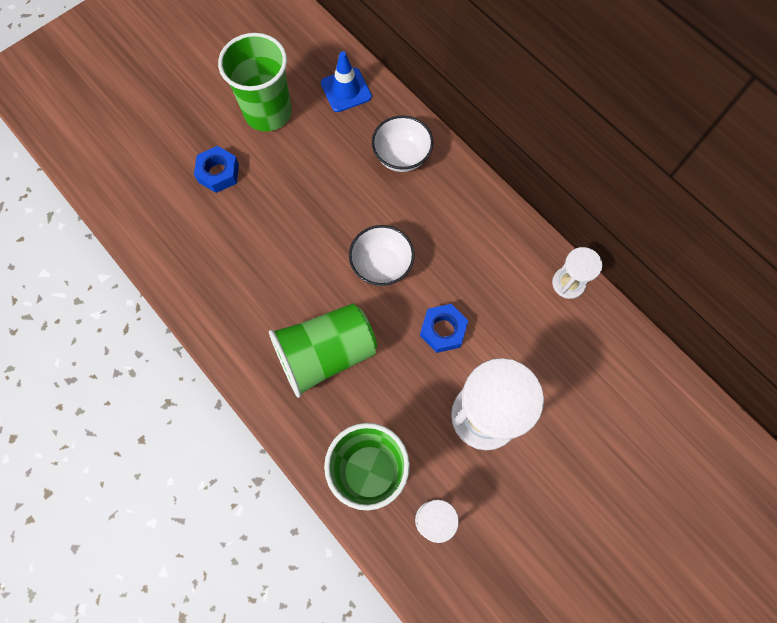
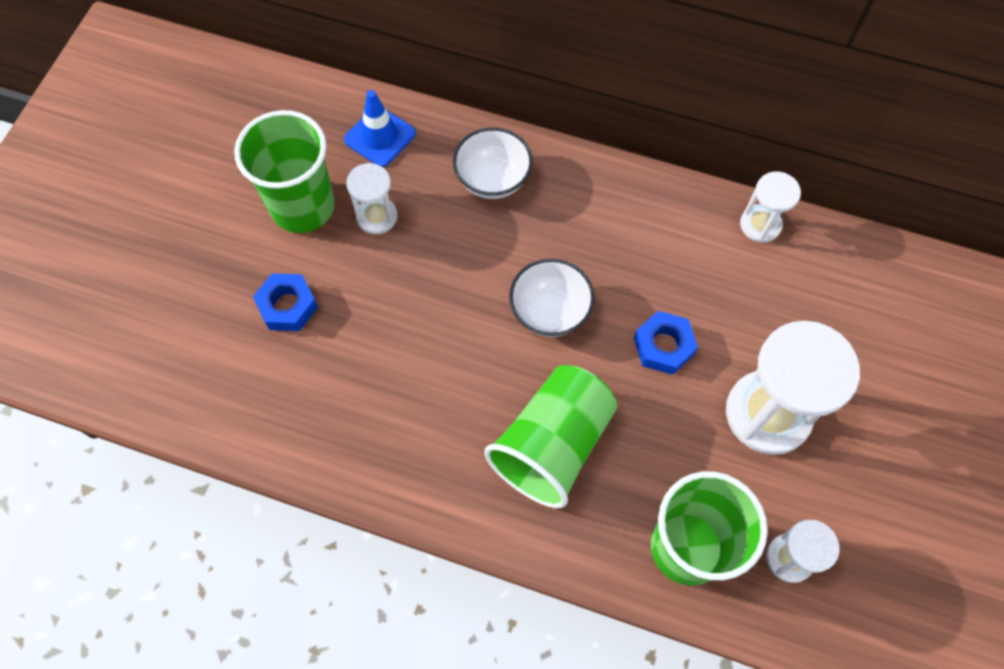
camera: 30 degrees left, 5 degrees down
(310, 143) = (377, 216): none -> white hourglass

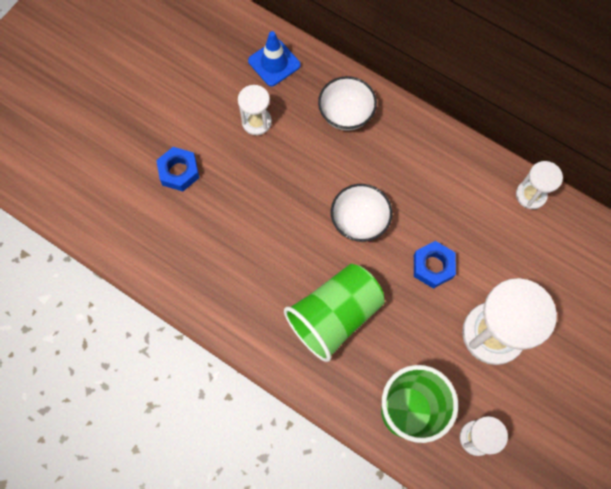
camera: 15 degrees right, 5 degrees up
(303, 206) = (207, 102): green cup -> none

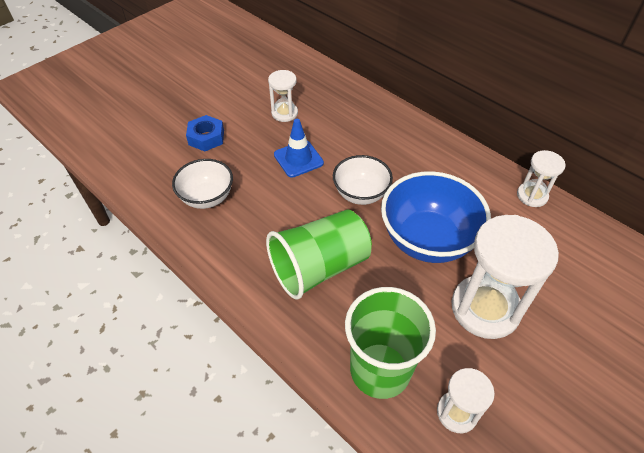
camera: 10 degrees right, 20 degrees down
(274, 63) = (310, 78): blue traffic cone -> blue traffic cone (298, 159)
(346, 114) = (364, 117): white bowl -> white bowl (207, 197)
(433, 266) = (427, 239): blue nut -> blue bowl

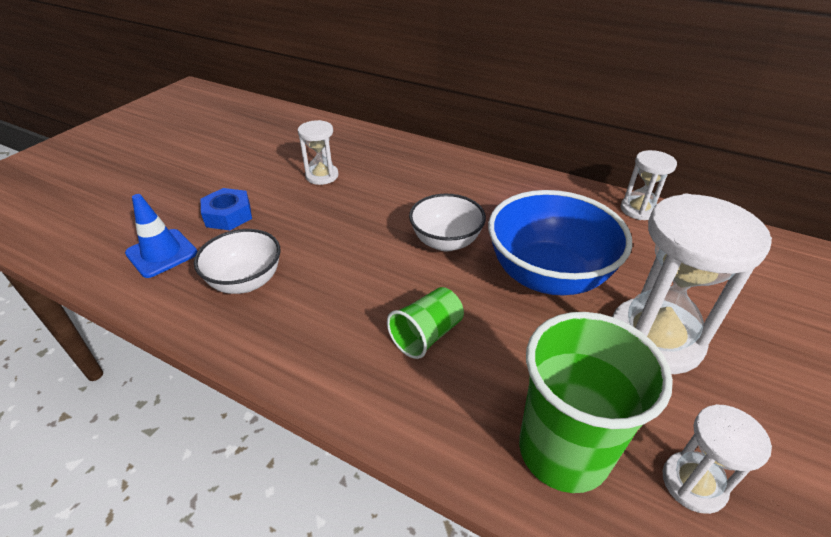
camera: 15 degrees left, 10 degrees down
(298, 159) = (355, 218): blue traffic cone -> blue traffic cone (162, 253)
(319, 267) = (426, 335): green cup -> green cup, size x0.55

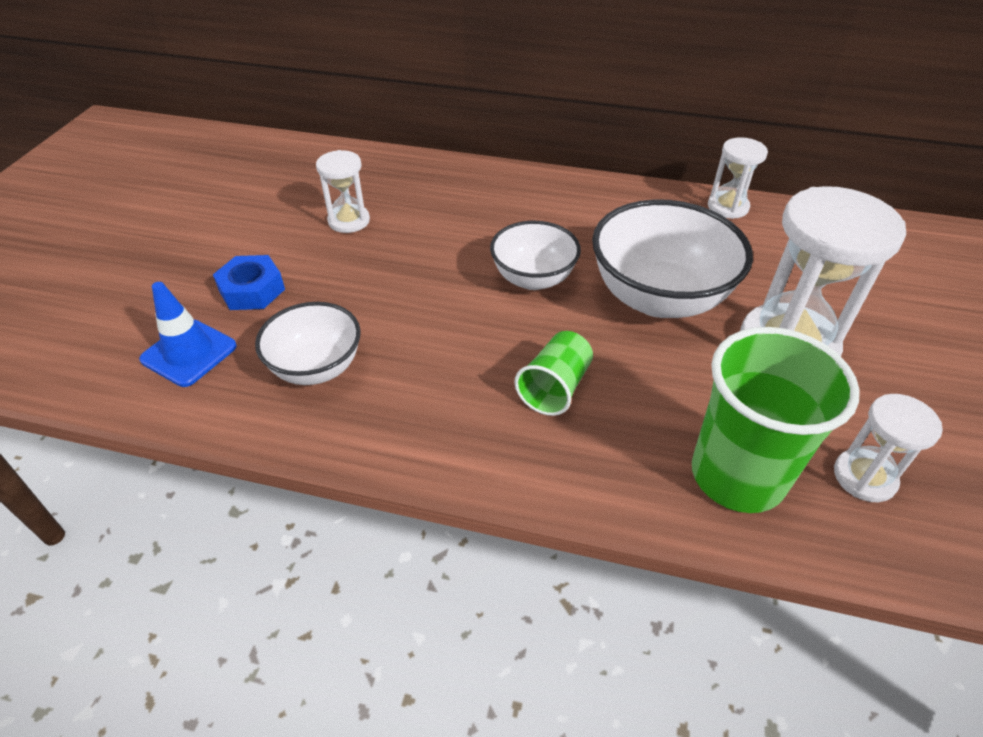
camera: 15 degrees left, 5 degrees up
(548, 275) = (658, 298): blue bowl -> white bowl

